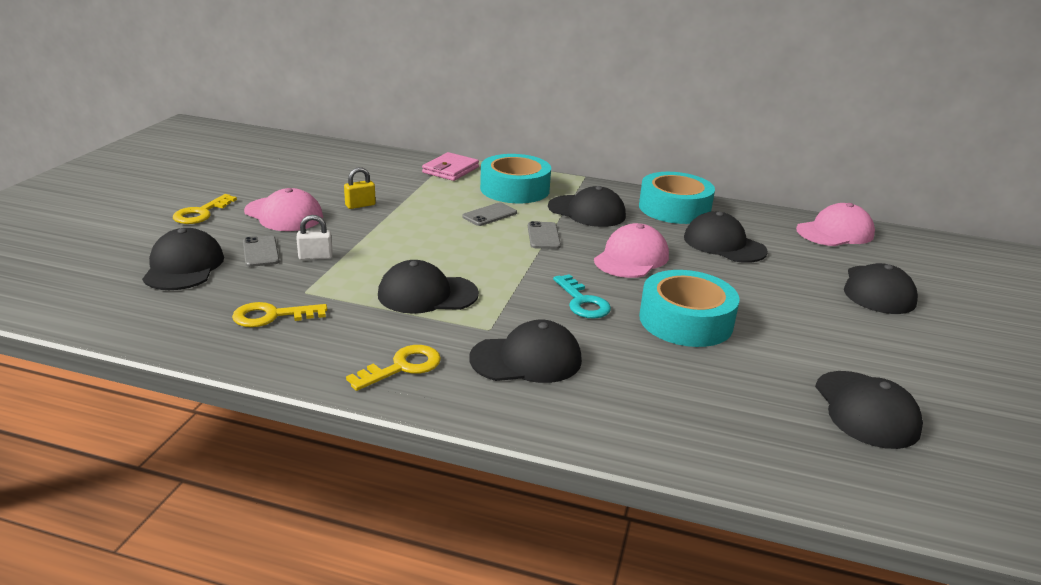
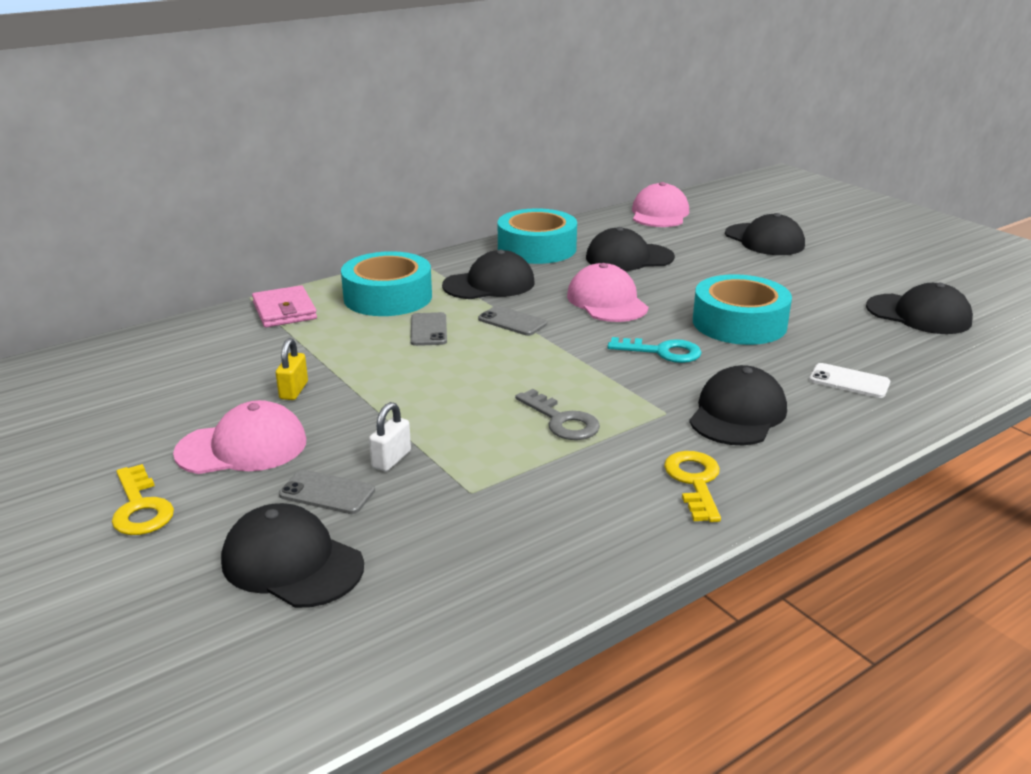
camera: 50 degrees left, 0 degrees up
(271, 316) = (505, 530): yellow key -> none
(427, 294) = (562, 421): black cap -> grey key
(658, 399) = (849, 381): none -> white phone

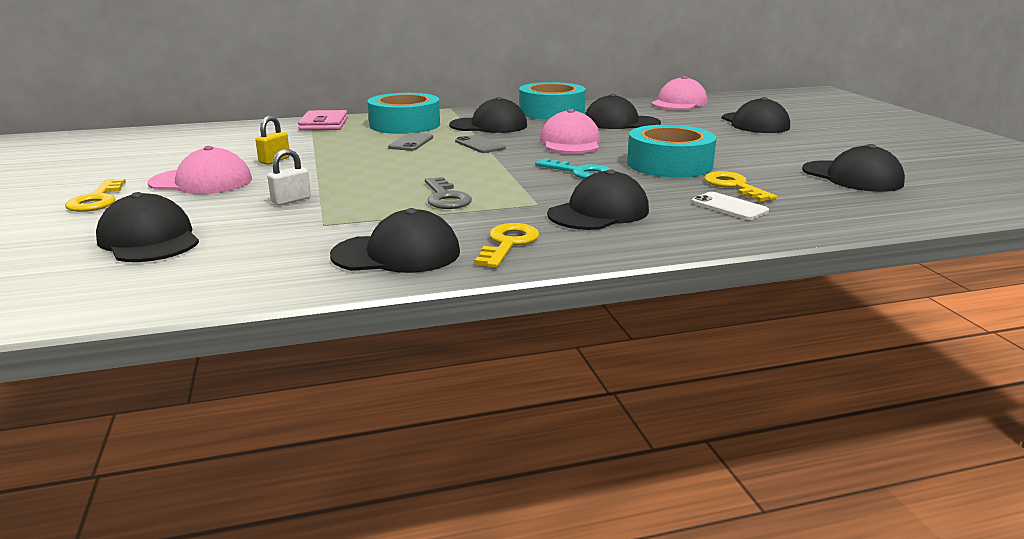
camera: 20 degrees right, 5 degrees down
(327, 493) = (223, 210): grey phone -> none
(598, 522) = (397, 254): none -> black cap
(827, 348) = (734, 186): none -> yellow key

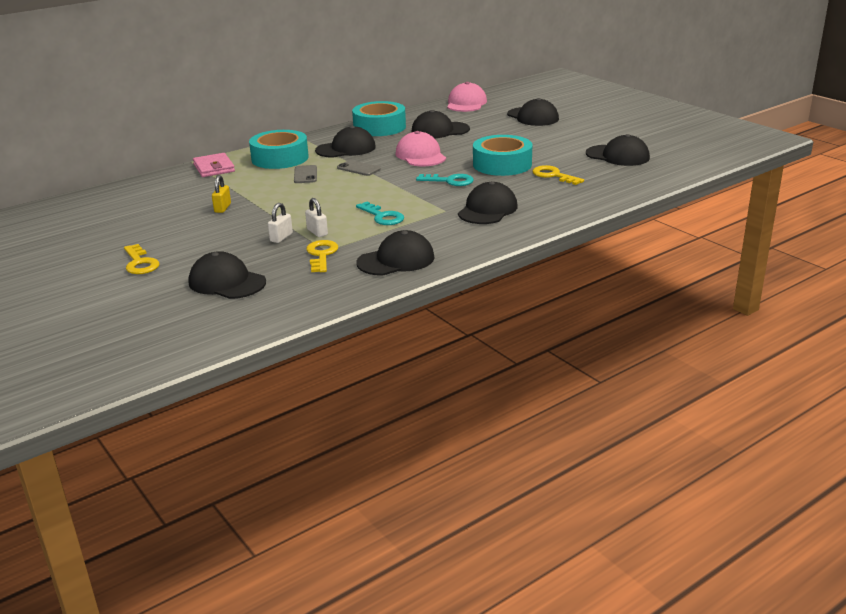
camera: 20 degrees left, 5 degrees up
(201, 181) = (194, 235): pink cap -> none
(341, 202) = (317, 232): none -> white padlock
(446, 198) = (382, 217): grey key -> turquoise key
(508, 243) = (454, 241): yellow key -> yellow key (321, 255)
(729, 207) = (560, 192): white phone -> none

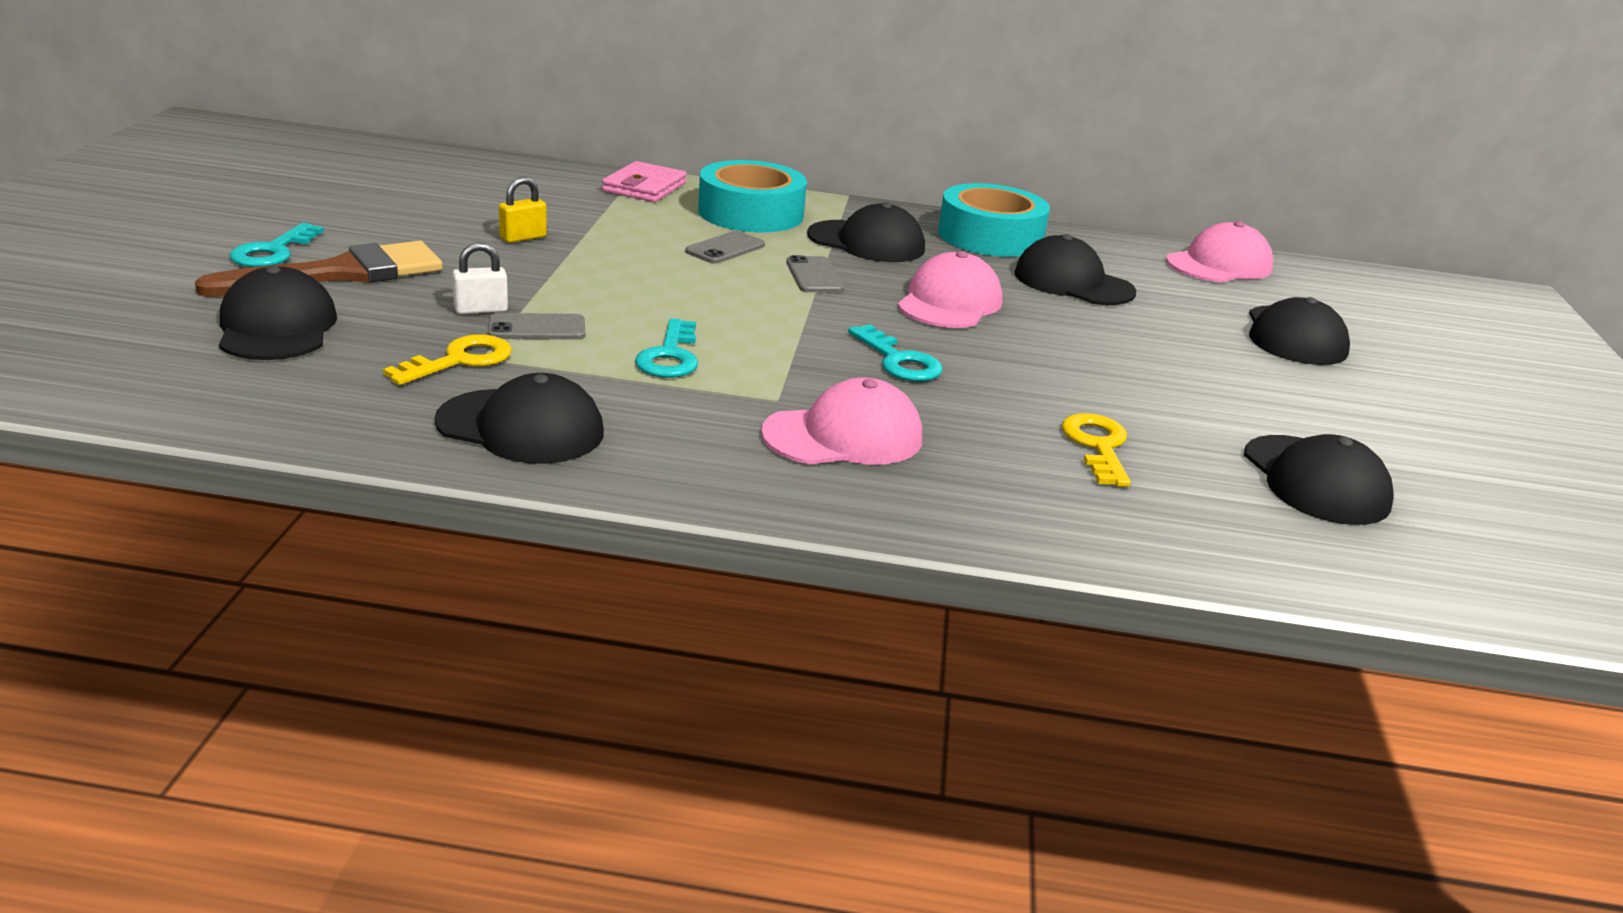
camera: 40 degrees right, 0 degrees up
(140, 263) = (273, 252): yellow key -> turquoise key
(193, 255) = (341, 273): none -> brown brush
(317, 232) = (537, 328): white padlock -> grey phone
(488, 210) = (843, 436): black cap -> pink cap
(502, 164) = (1049, 381): turquoise tape -> none

